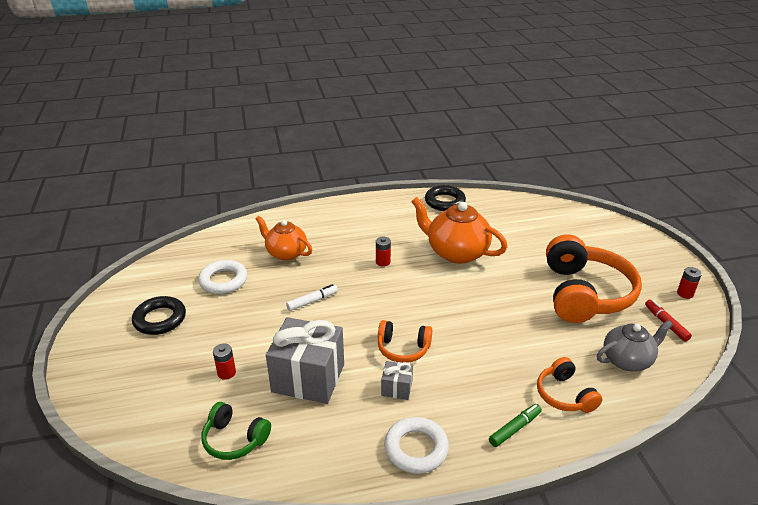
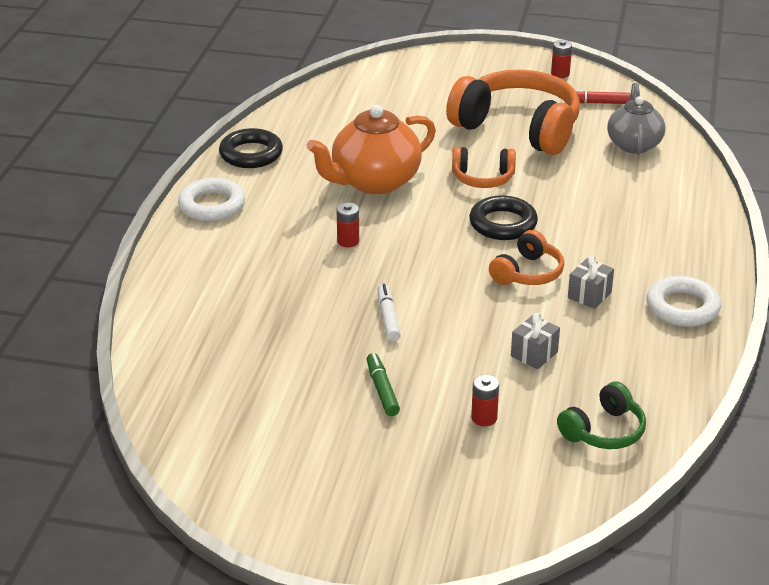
camera: 65 degrees left, 0 degrees up
(160, 319) = (326, 463): black ring -> black ring (503, 224)
(223, 280) = (278, 387): white ring -> white ring (212, 205)
(286, 253) = (256, 316): orange teapot -> none
(308, 378) = (534, 354): grey gift -> grey gift, size x0.46
(515, 428) = (687, 240): green marker -> green marker (382, 390)
(564, 395) = (659, 196): orange headphones -> orange headphones (483, 178)

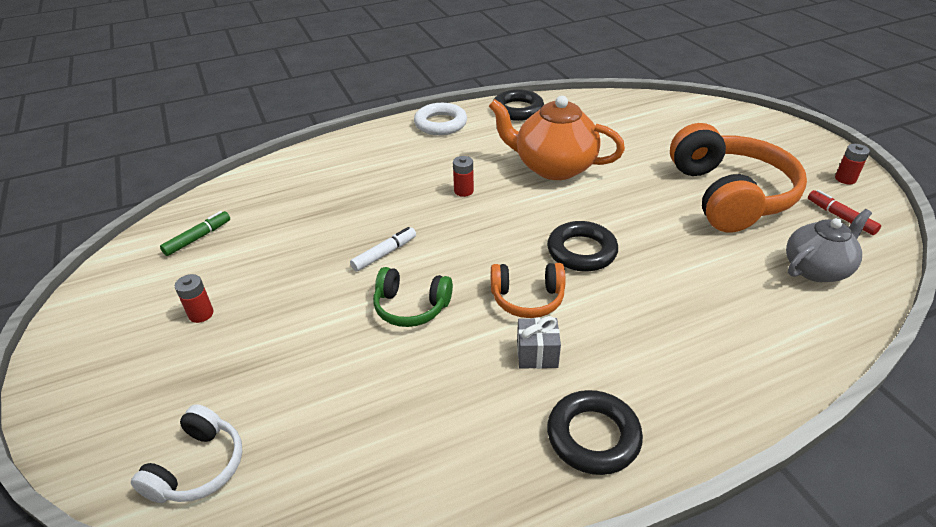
camera: 55 degrees right, 5 degrees up
(382, 390) = (285, 295): green marker -> green marker (198, 238)
(483, 178) = (631, 211): orange headphones -> none
(484, 418) = (287, 372): red battery -> red battery (201, 314)
(534, 354) = (409, 360): grey gift -> none
(542, 490) = (198, 467): none -> white headphones
(603, 431) = (324, 471): green headphones -> green headphones (411, 307)
(682, 307) = (593, 436): white ring -> black ring

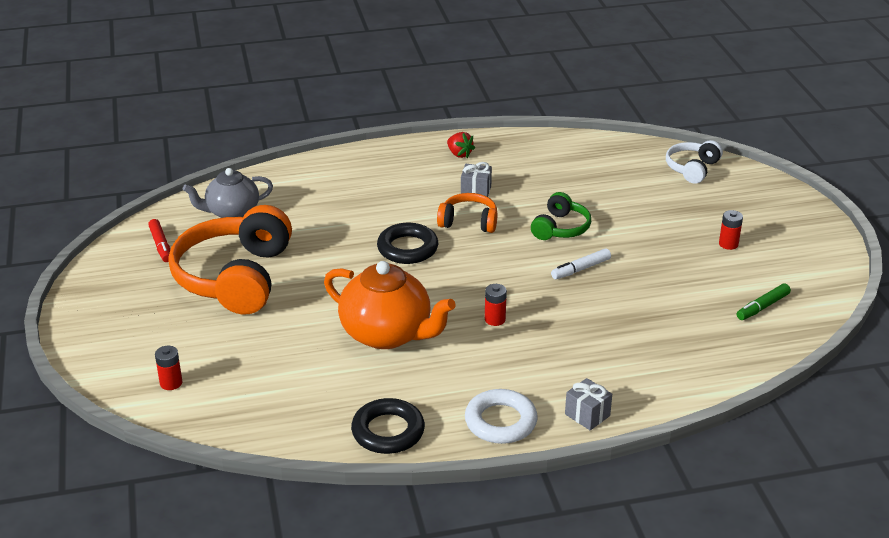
camera: 170 degrees left, 5 degrees down
(377, 135) = (587, 415): none -> grey gift
(411, 307) = (560, 228): green headphones -> green headphones turned 90 degrees clockwise
(593, 436) = (459, 154): black ring -> red strawberry
(845, 179) = (107, 278): red battery -> red battery (171, 383)

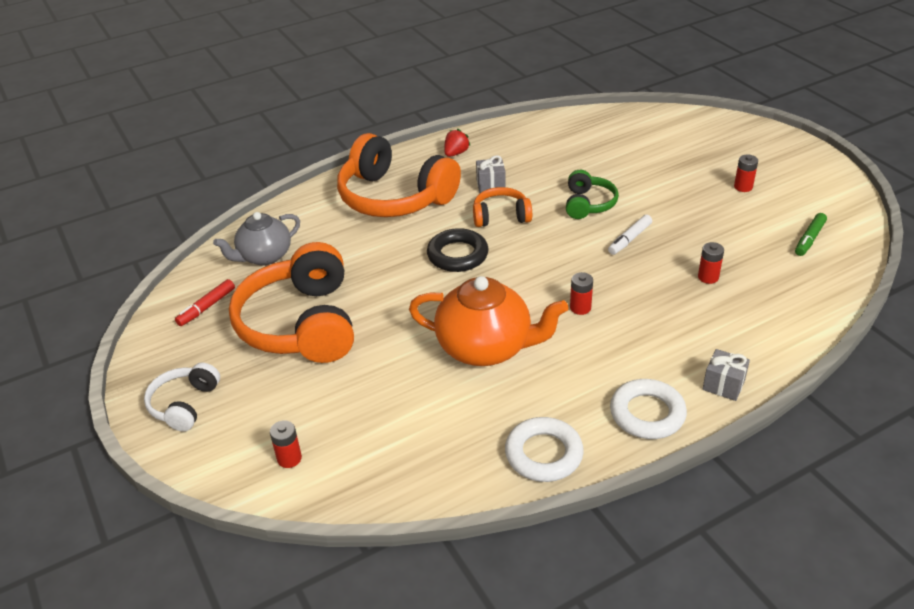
camera: 15 degrees left, 5 degrees up
(161, 245) = (206, 307): red marker -> red marker turned 75 degrees clockwise
(378, 184) = (395, 197): none -> orange headphones
(388, 431) = (543, 454): black ring -> white ring
(459, 154) = (456, 153): red strawberry -> red strawberry turned 90 degrees counterclockwise
(635, 319) = (708, 277): none -> red battery
(692, 169) = (669, 125): white headphones -> white headphones (184, 404)

